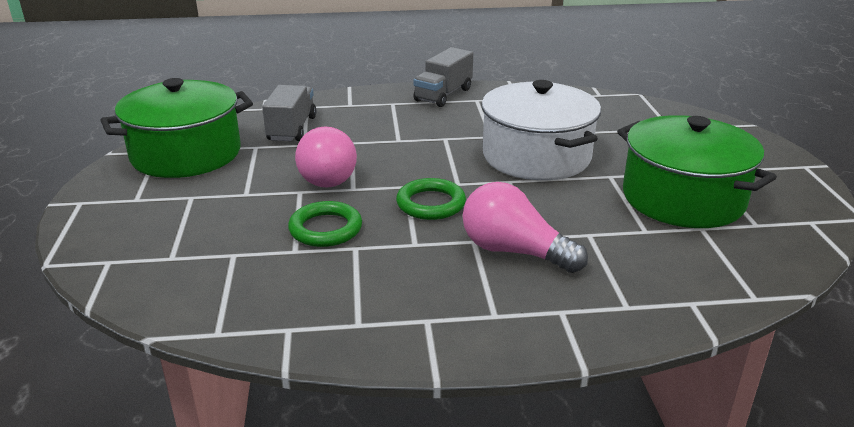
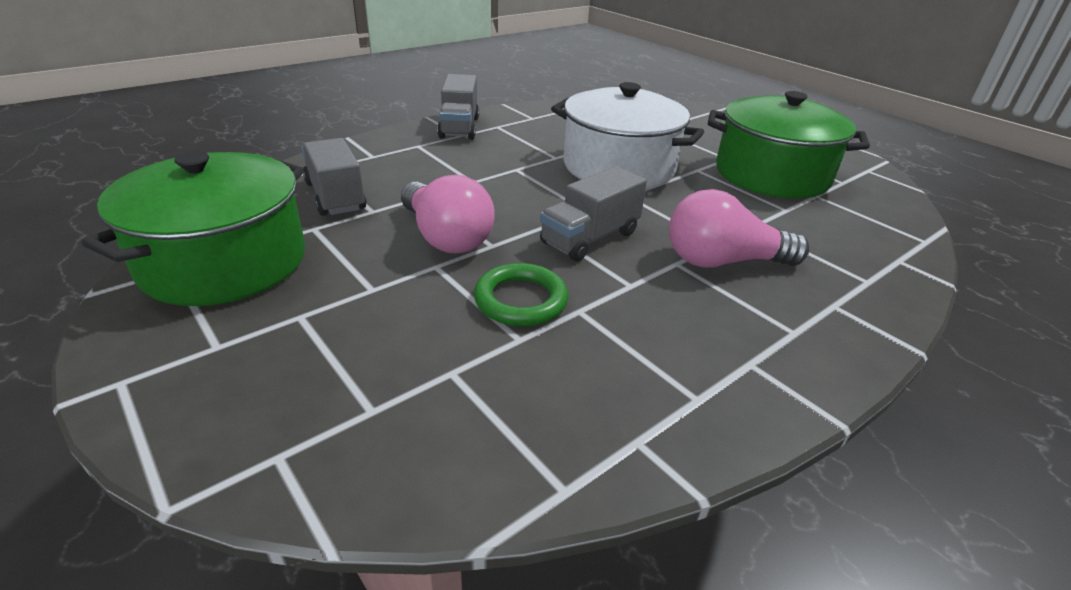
camera: 35 degrees left, 5 degrees up
(431, 204) = (590, 238): green ring -> grey truck

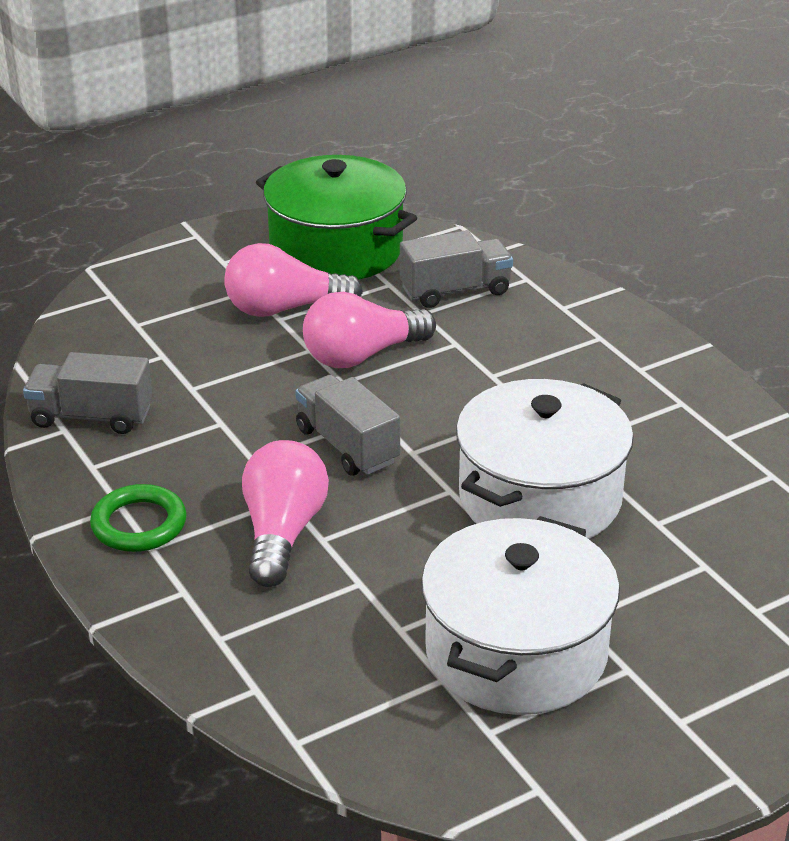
camera: 100 degrees right, 0 degrees up
(350, 287) = (284, 309): none -> pink light bulb
(459, 127) = (670, 370): grey truck -> grey truck (91, 416)
(521, 300) = (244, 392): green ring -> green ring (139, 524)
(771, 175) = (516, 652): green pot -> white pot

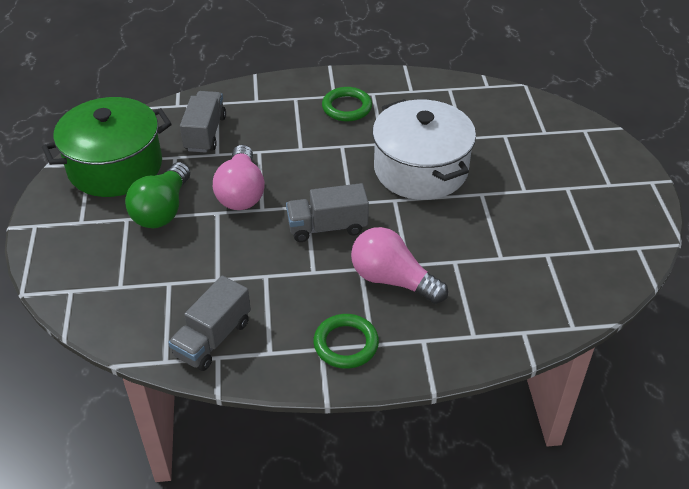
camera: 65 degrees left, 10 degrees up
(284, 309) = (162, 210): pink light bulb -> green light bulb
(516, 652) = (538, 221): white pot -> none
(623, 388) = (347, 107): none -> green ring

